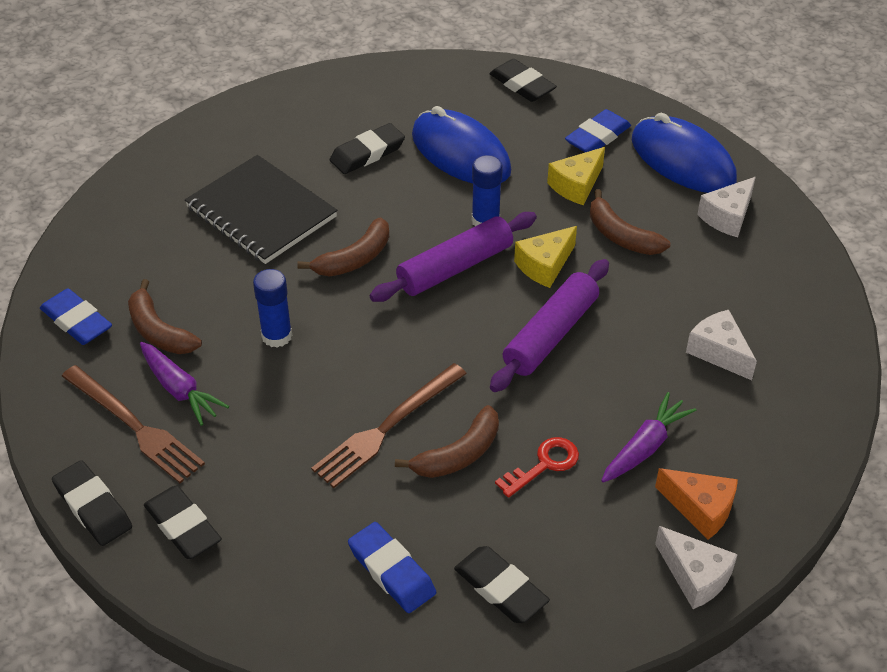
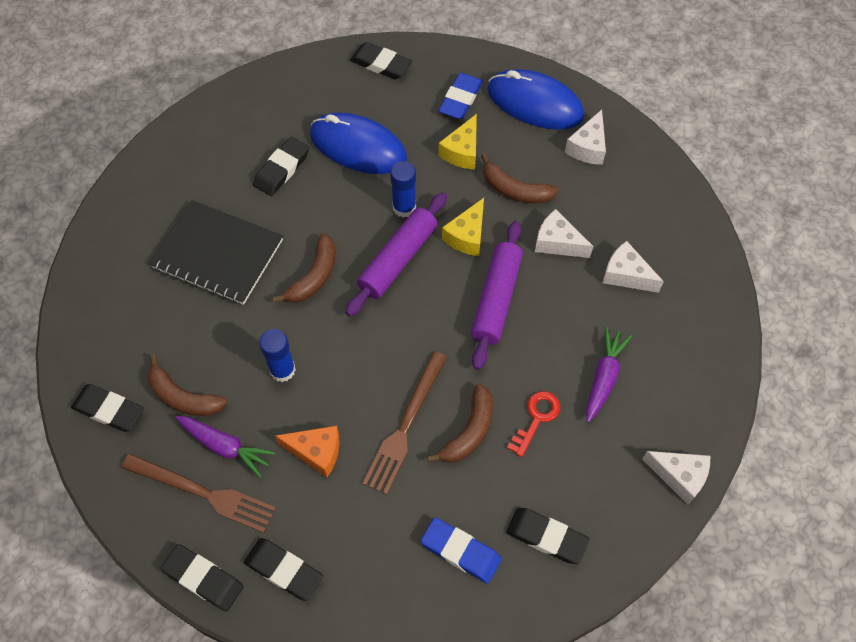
camera: 20 degrees left, 15 degrees up
(76, 321) = (109, 410): blue eraser -> black eraser
(649, 299) = (557, 242): none -> white cheese
(700, 509) = (662, 418): orange cheese -> orange cheese (316, 452)

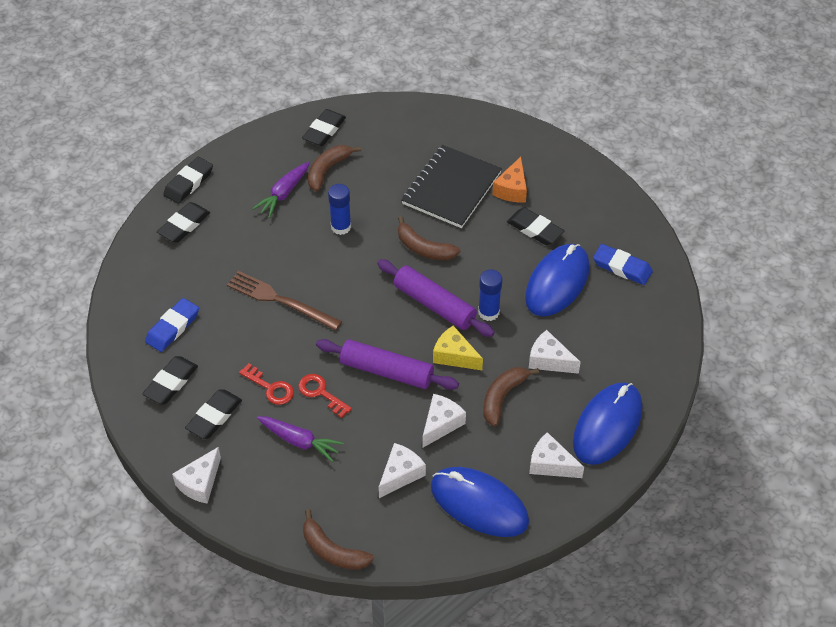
camera: 95 degrees right, 10 degrees down
(203, 493) = (250, 182): brown fork -> none
(316, 452) = (269, 245): orange cheese -> orange cheese (512, 189)
(381, 64) = (657, 304): black eraser -> black eraser (214, 416)
(460, 99) = (613, 364): blue eraser -> blue eraser (622, 267)
(462, 151) = (549, 360): yellow cheese -> white cheese
(469, 431) = (268, 341): brown banana -> brown banana (332, 551)
(535, 363) = (321, 393): none -> red key
(646, 204) = (479, 504): none -> blue mouse

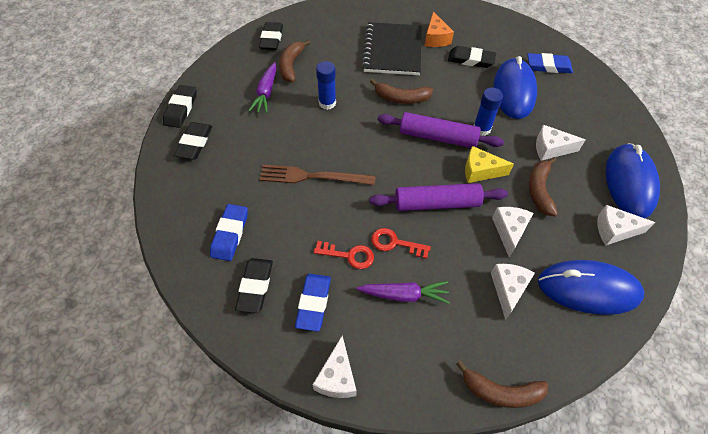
camera: 25 degrees left, 5 degrees up
(214, 416) = (313, 303): black eraser -> blue eraser

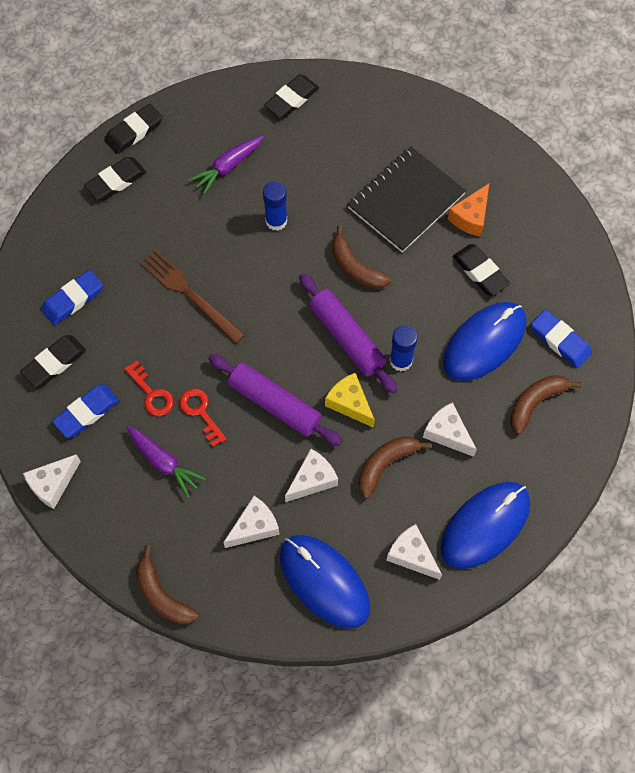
camera: 40 degrees right, 10 degrees up
(291, 65) = (281, 148): brown banana -> brown banana (535, 402)

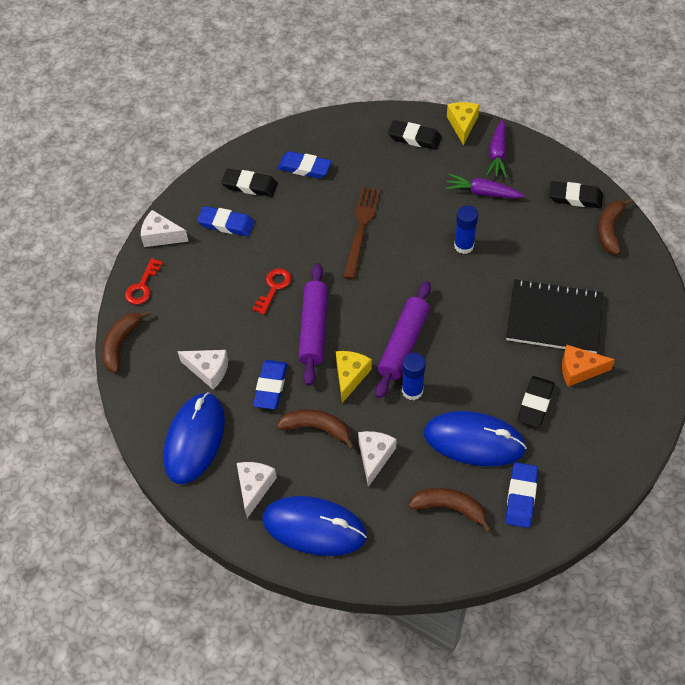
camera: 60 degrees right, 10 degrees down
(134, 131) = (462, 125): black eraser -> yellow cheese
(151, 393) = (267, 251): red key -> red key (142, 286)
(164, 462) = (220, 288): purple carrot -> purple carrot (497, 154)
(312, 480) = (270, 386): white cheese -> blue eraser
(355, 267) = (467, 317): brown banana -> brown banana (610, 230)

